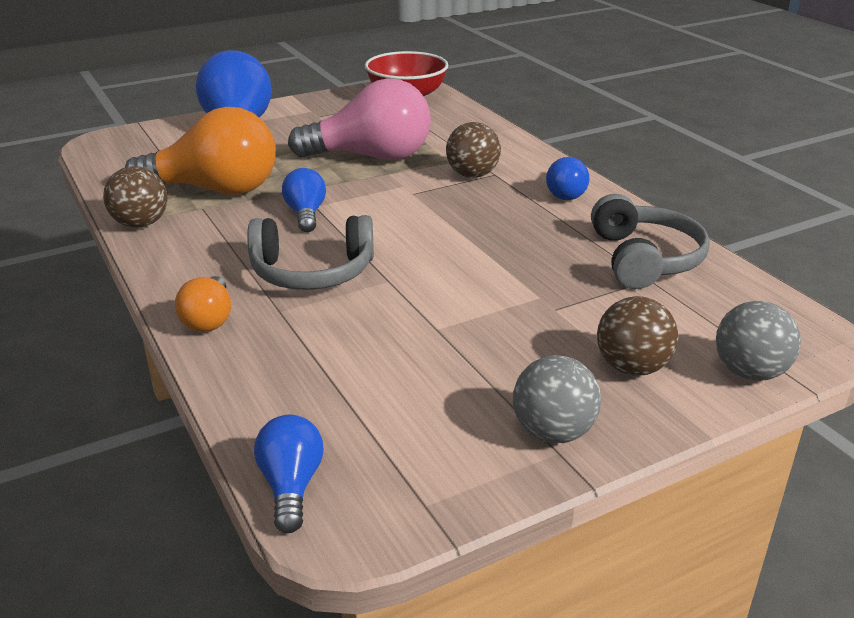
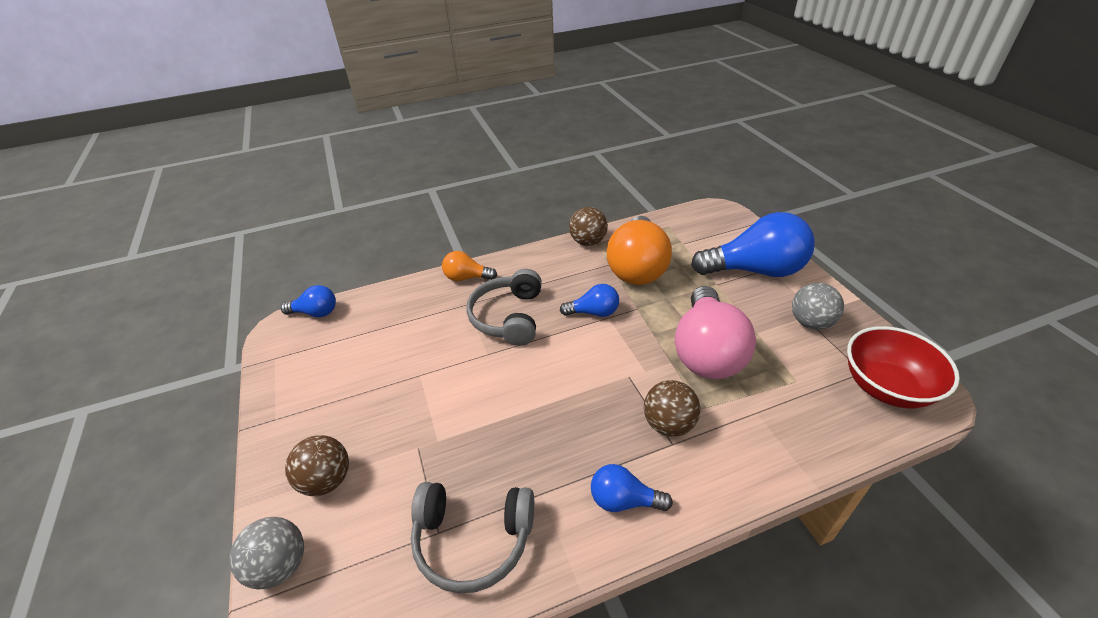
camera: 100 degrees right, 10 degrees up
(553, 432) = (291, 419): grey ball -> grey ball (810, 323)

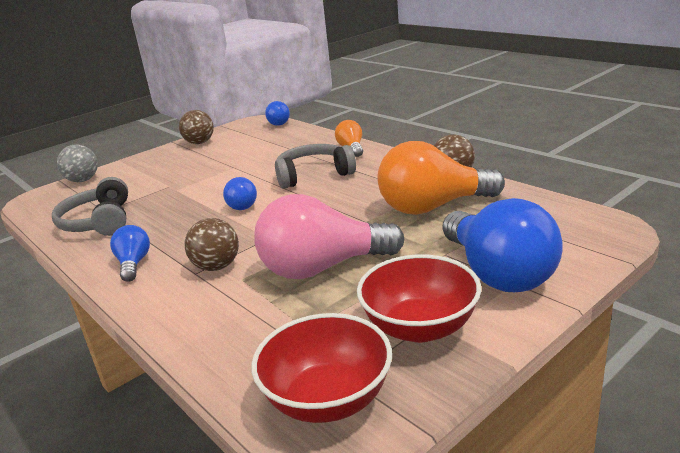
camera: 70 degrees right, 15 degrees down
(327, 480) = (139, 172): brown ball -> brown ball (199, 143)
(594, 312) = (344, 204): blue light bulb -> blue light bulb (241, 205)
(810, 323) = (420, 327): grey ball -> red bowl

